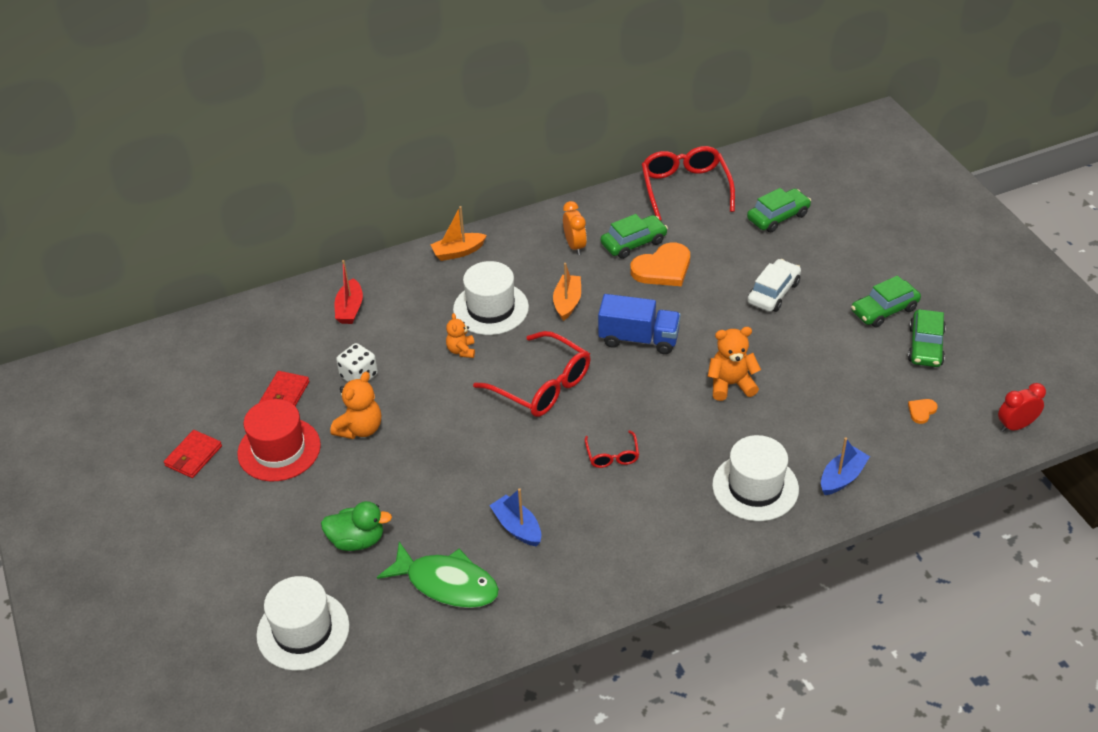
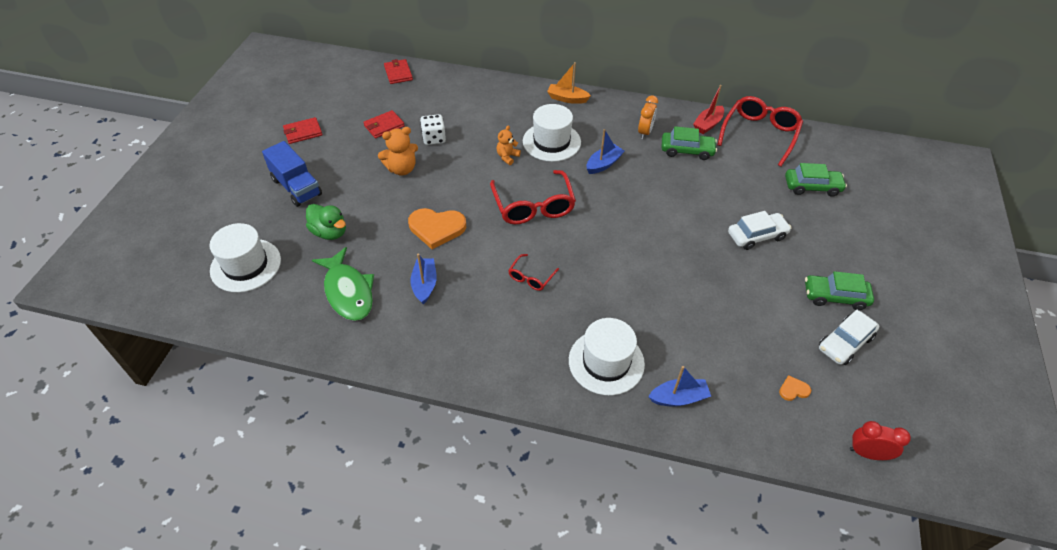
camera: 35 degrees right, 5 degrees up
(230, 325) = (398, 73): none -> red wallet
(279, 449) = (347, 154): red hat -> none
(350, 309) = (470, 98): red boat -> red boat (707, 124)
(567, 302) = (603, 164): orange boat -> blue boat
(639, 339) = (627, 213): blue truck -> blue truck (296, 187)
(663, 268) = (691, 177): orange heart -> orange heart (436, 228)
(731, 384) = (661, 280): orange teddy bear -> none
(925, 346) = (845, 343): green car -> white car

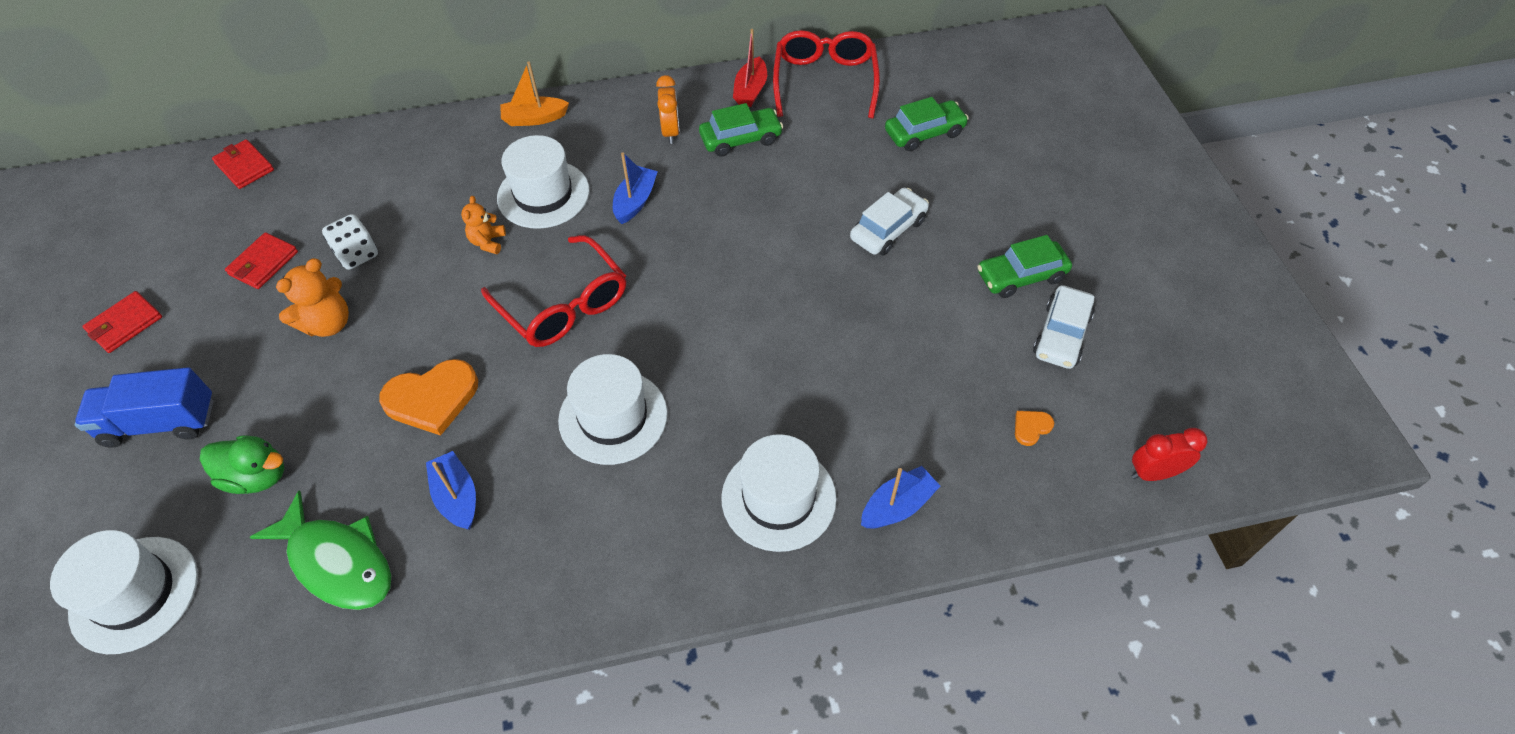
camera: 25 degrees left, 5 degrees up
(296, 187) = (160, 422): blue truck -> blue truck turned 150 degrees clockwise
(531, 277) = (613, 417): red glasses -> white hat

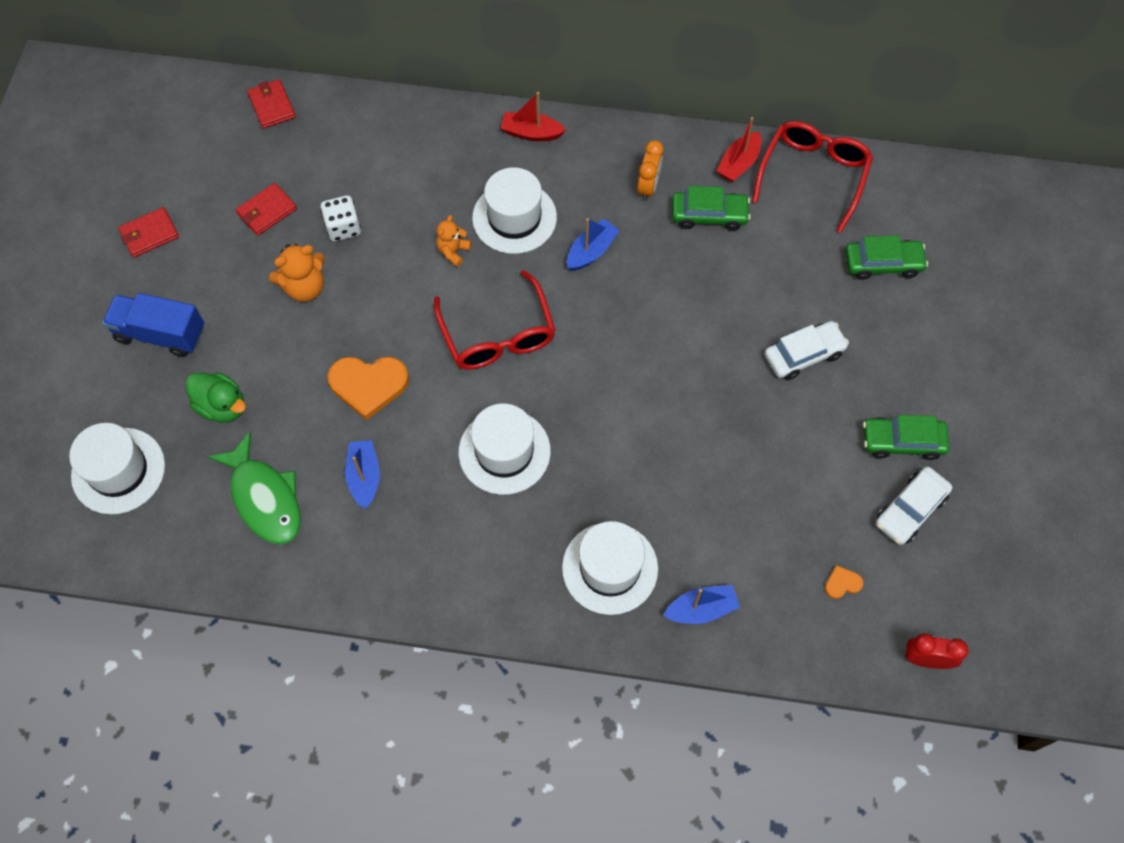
camera: 20 degrees right, 10 degrees up
(534, 118) = (531, 133): orange boat -> red boat

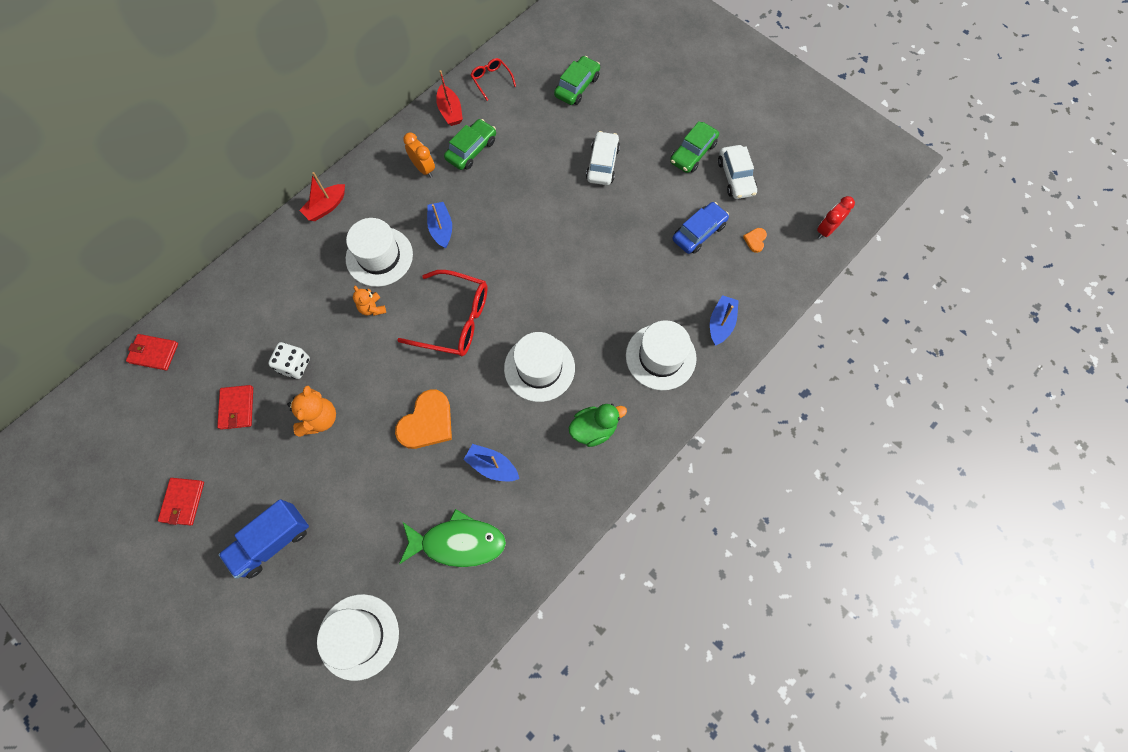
camera: 55 degrees left, 5 degrees up
(222, 406) = (366, 530): green duck -> green duck (594, 429)
(800, 513) = (698, 232): none -> blue car
(813, 175) = (491, 80): red glasses -> red glasses, size x0.50

